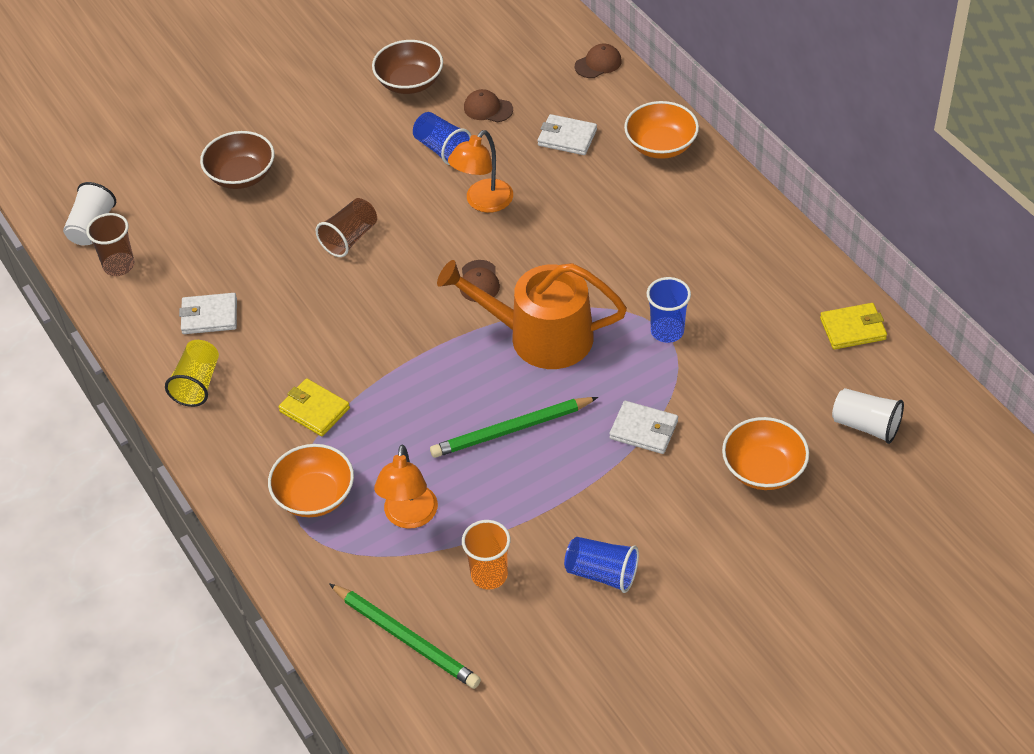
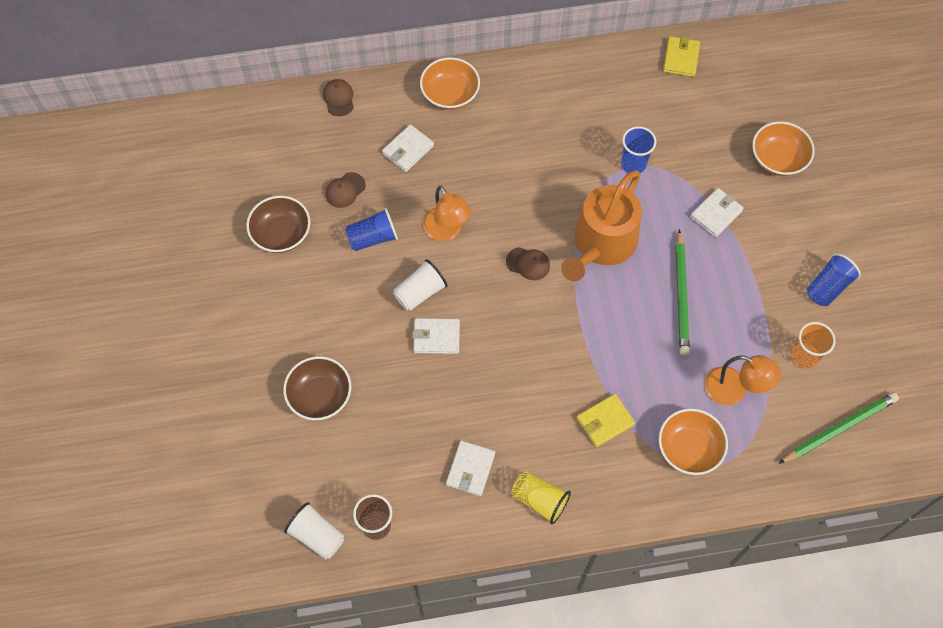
camera: 70 degrees left, 15 degrees up
(349, 238) = (436, 337): brown cup -> white wallet
(866, 425) = (765, 88): white cup -> white cup (420, 292)

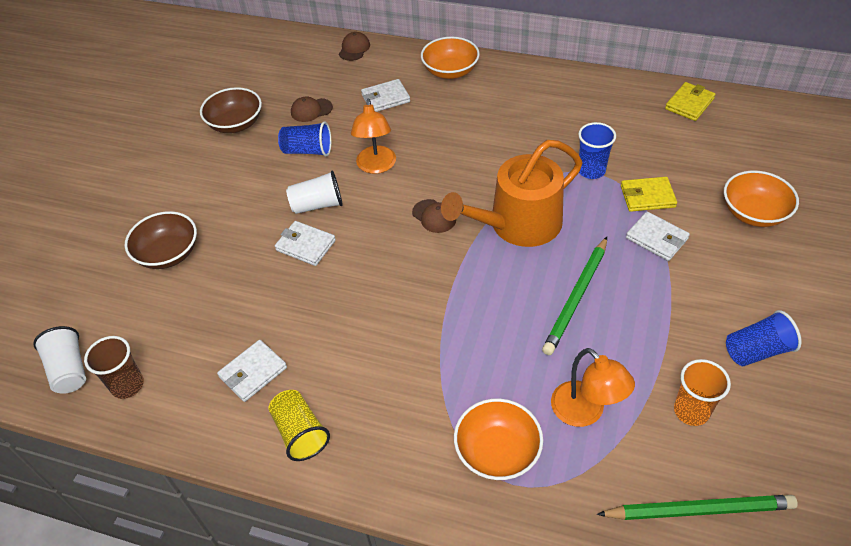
camera: 30 degrees right, 15 degrees down
(605, 421) = (420, 385): yellow wallet -> yellow wallet (647, 196)
(716, 214) = (656, 238): white wallet -> white wallet turned 60 degrees clockwise

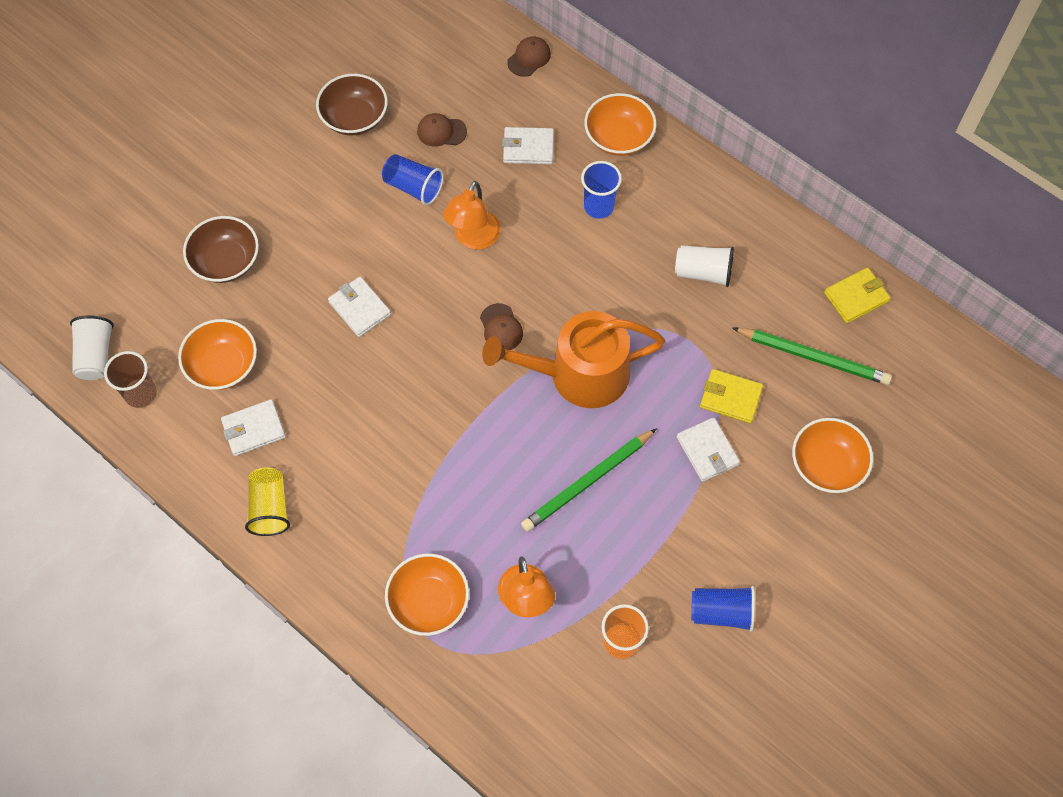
camera: 20 degrees right, 15 degrees up
(200, 332) = (223, 365): none -> orange bowl
(317, 205) = (392, 263): white cup -> white cup (703, 272)
(591, 170) = (693, 340): blue cup -> blue cup (598, 206)
(698, 509) = (569, 729): green pencil -> green pencil (813, 357)

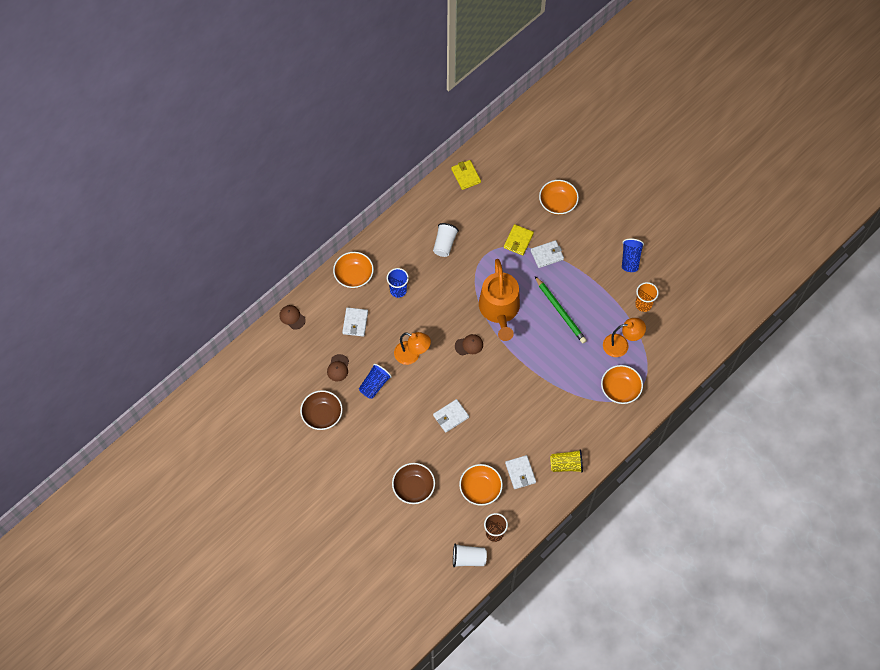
camera: 85 degrees left, 0 degrees up
(813, 357) = (498, 200): green pencil -> none

